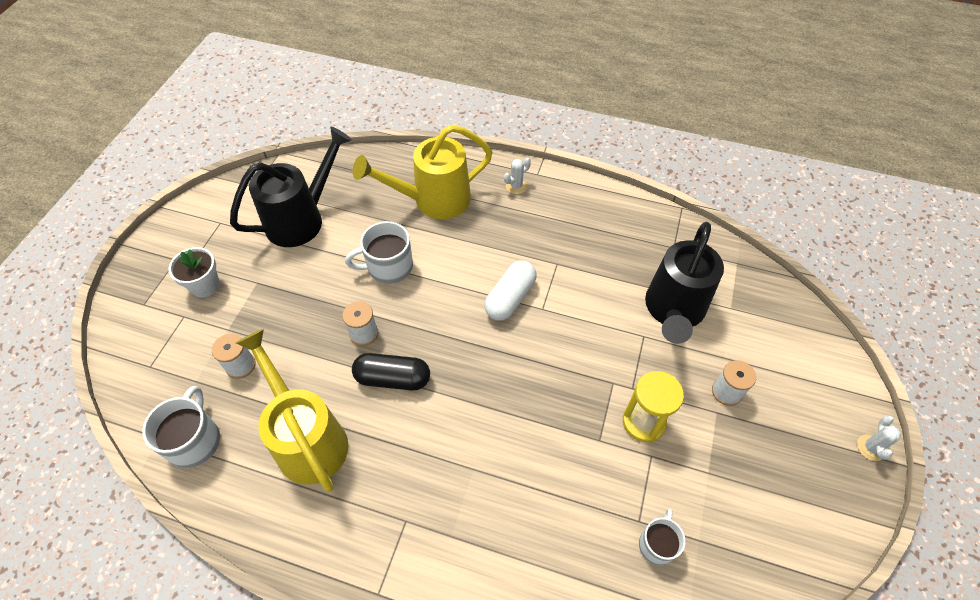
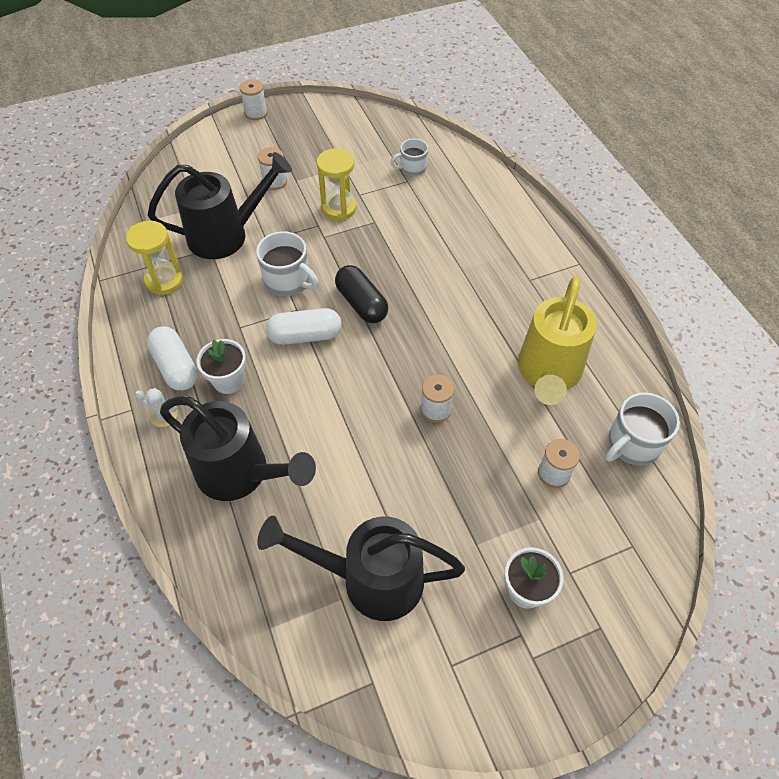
camera: 130 degrees left, 0 degrees up
(389, 267) = (355, 446): white mug -> white mug (288, 281)
(393, 378) = (451, 359): black capsule -> black capsule (361, 303)
(433, 200) = (241, 473): yellow watering can -> black watering can
(512, 231) = (228, 381): none -> white flower pot
(552, 210) = (176, 367): none -> white capsule
(649, 244) = (164, 280): none -> yellow hourglass
(871, 447) = (256, 113): white cactus -> white spool

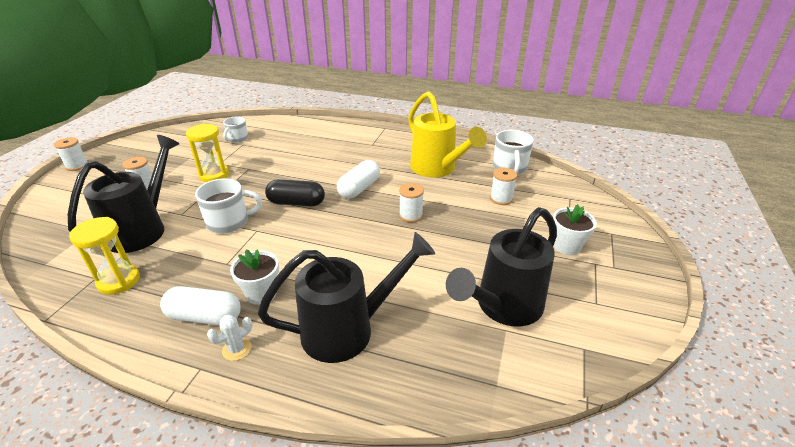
camera: 50 degrees left, 20 degrees down
(305, 335) = (282, 237): white capsule -> white capsule (359, 188)

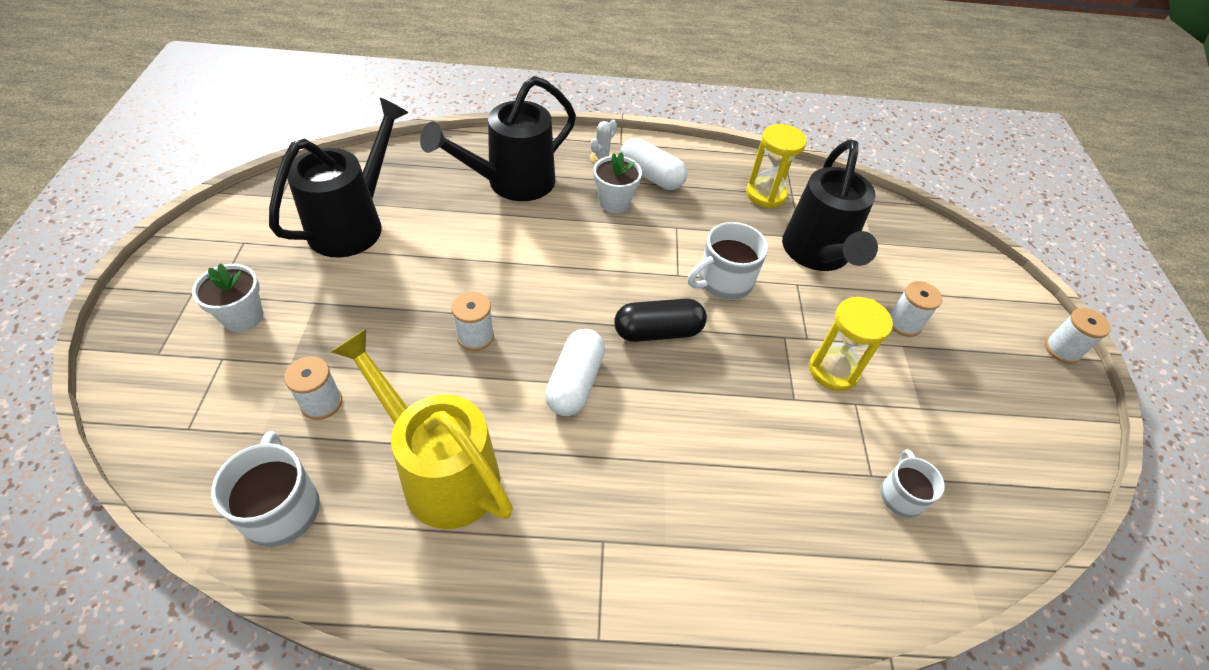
camera: 160 degrees right, 15 degrees up
(205, 316) = (651, 176): white capsule -> white capsule turned 45 degrees clockwise

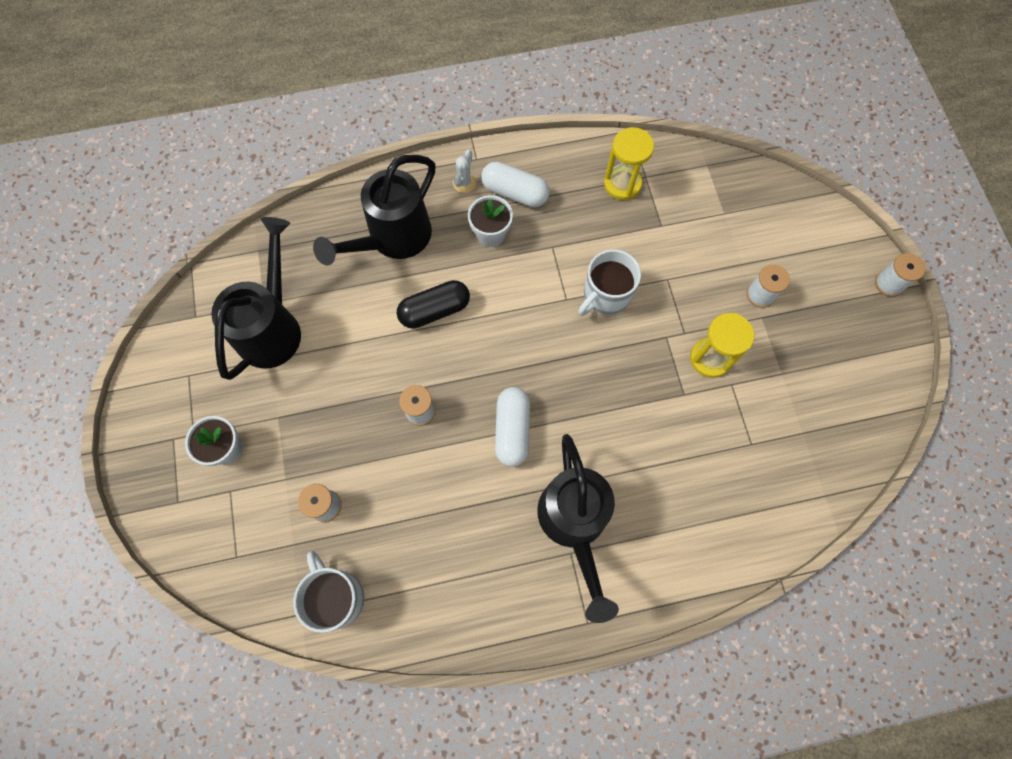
camera: 10 degrees left, 20 degrees up
(441, 472) = (438, 535): yellow watering can -> none
(658, 332) = (564, 362): black capsule -> black capsule (435, 310)
(817, 254) = (679, 241): black watering can -> black watering can (574, 524)
(901, 496) = (775, 455): white mug -> none

